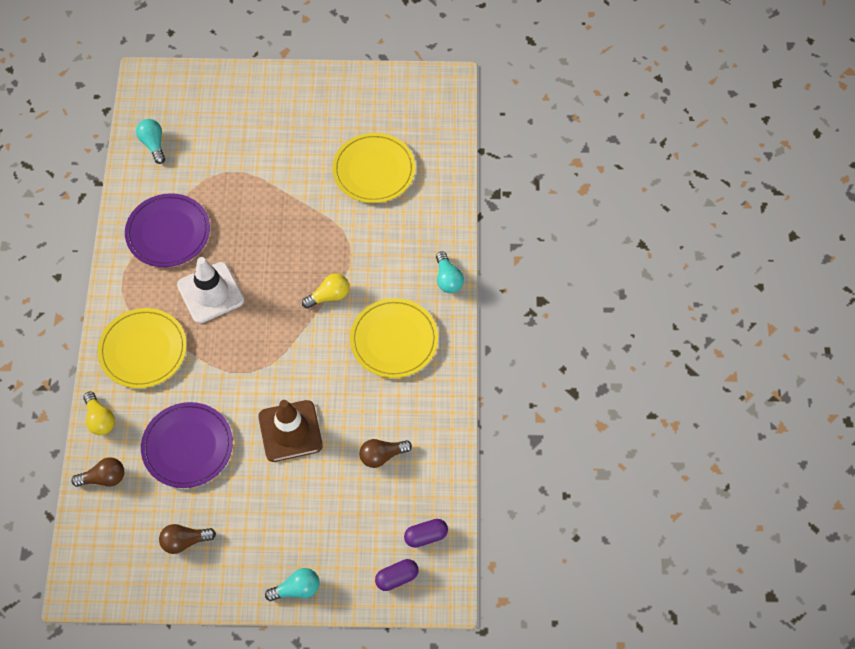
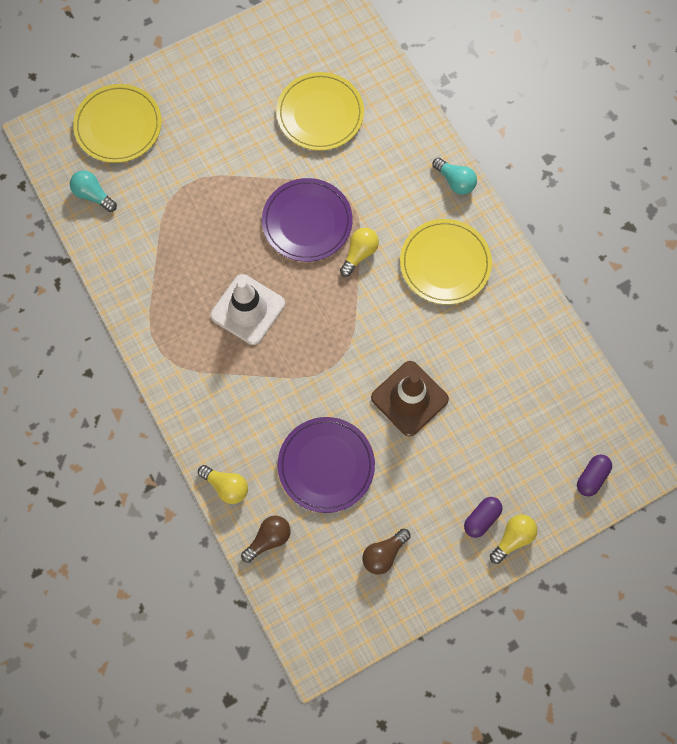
camera: 30 degrees left, 10 degrees up
(143, 350) = (221, 398): yellow plate -> yellow plate (118, 126)
(168, 232) = (167, 273): purple plate -> purple plate (307, 222)
(297, 589) = (513, 538): turquoise light bulb -> yellow light bulb
(382, 456) = (506, 375): brown light bulb -> none
(426, 536) = (591, 426): purple capsule -> purple capsule (481, 518)

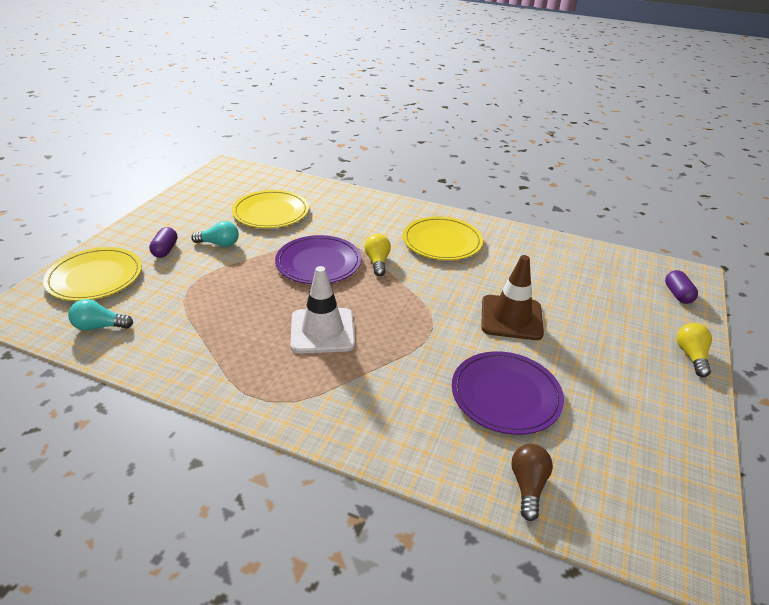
camera: 40 degrees left, 35 degrees down
(226, 486) = (439, 468): yellow light bulb -> none
(384, 554) = (629, 427): brown light bulb -> none
(455, 181) = (400, 206): turquoise light bulb -> turquoise light bulb (219, 244)
(481, 518) = (656, 357): purple capsule -> purple capsule (165, 250)

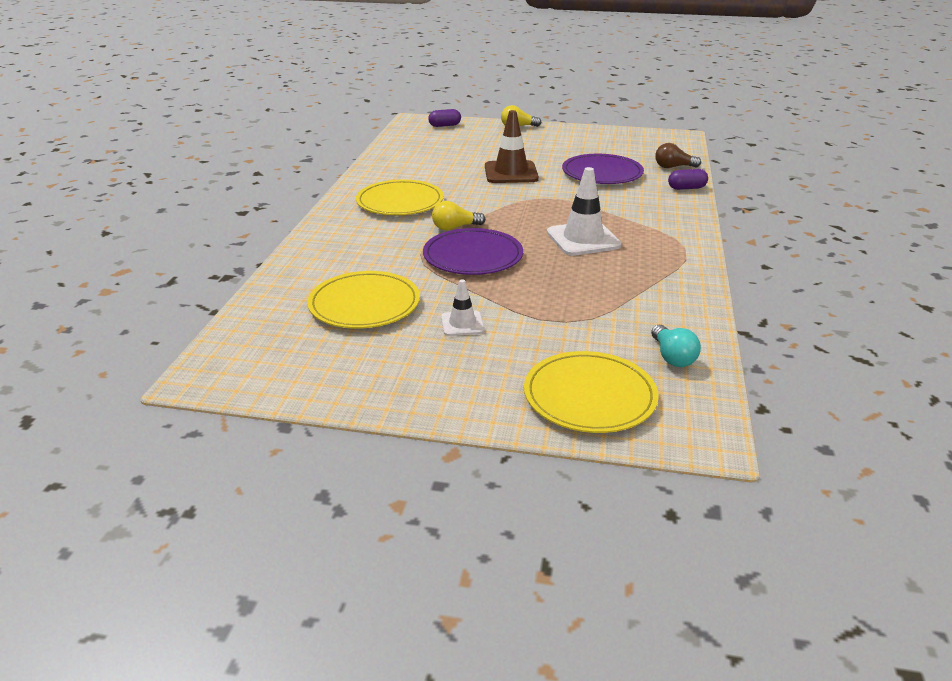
camera: 100 degrees left, 5 degrees down
(165, 250) = (496, 360): purple capsule -> purple capsule (686, 188)
(219, 244) = (462, 324): turquoise light bulb -> white traffic cone

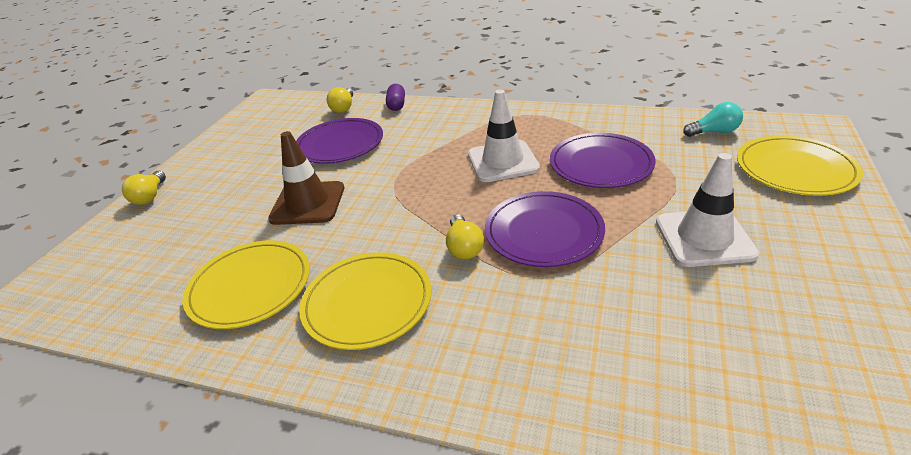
camera: 80 degrees left, 5 degrees up
(364, 304) = (686, 320): yellow plate -> yellow plate (250, 287)
(444, 125) = (81, 265): purple capsule -> none
(462, 324) = (704, 238): white traffic cone -> white traffic cone, size x1.80
(585, 284) = (601, 164): none -> purple plate
(673, 167) = (343, 108): brown light bulb -> yellow light bulb

